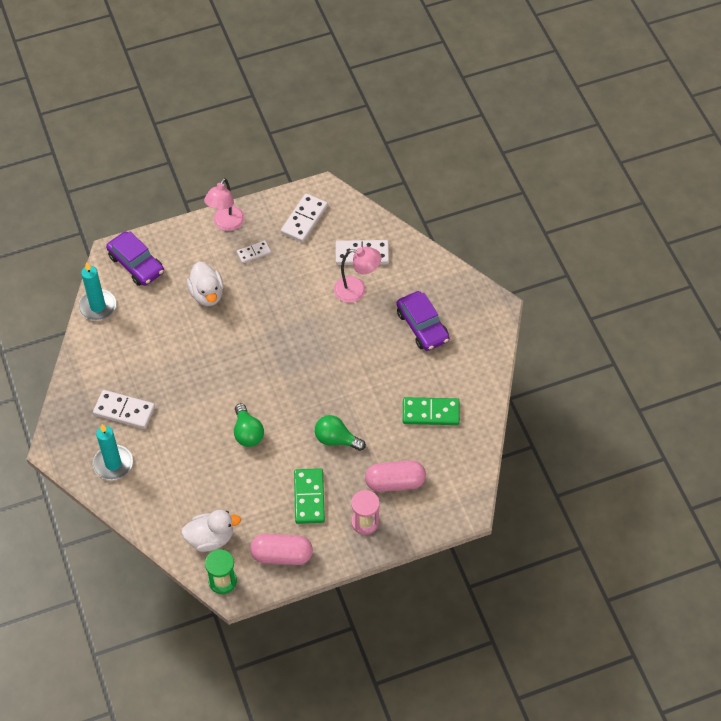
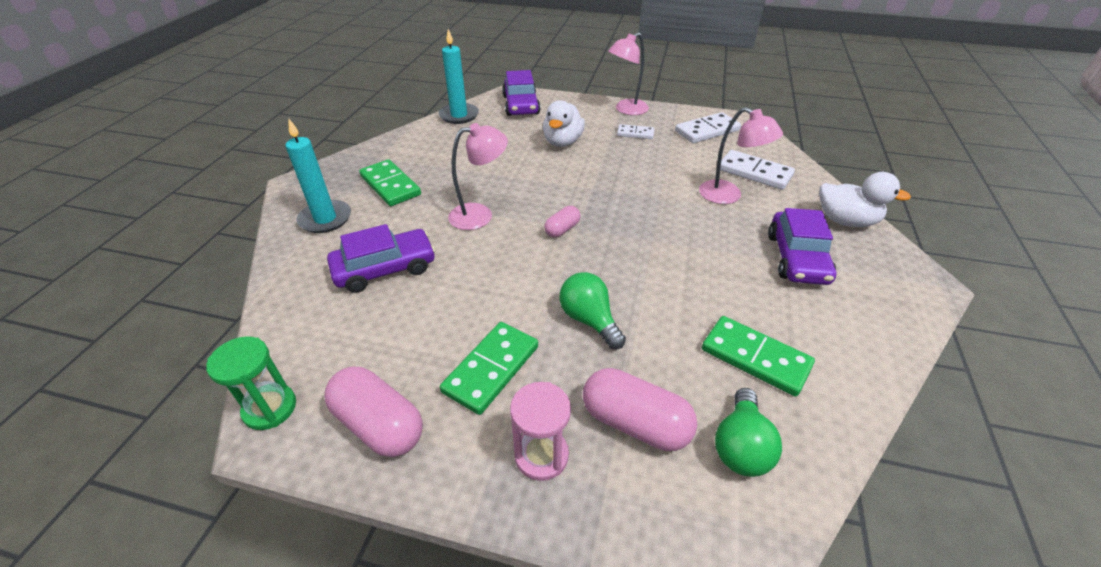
camera: 35 degrees right, 15 degrees down
(124, 411) = (390, 185): white domino -> green domino
(193, 475) = (385, 268): none -> purple car
(210, 538) = (322, 344): white duck -> white duck (845, 221)
(211, 401) = (480, 215): none -> pink lamp
(247, 433) = (487, 259): green light bulb -> green light bulb (740, 446)
(273, 382) = (562, 229): none -> pink capsule

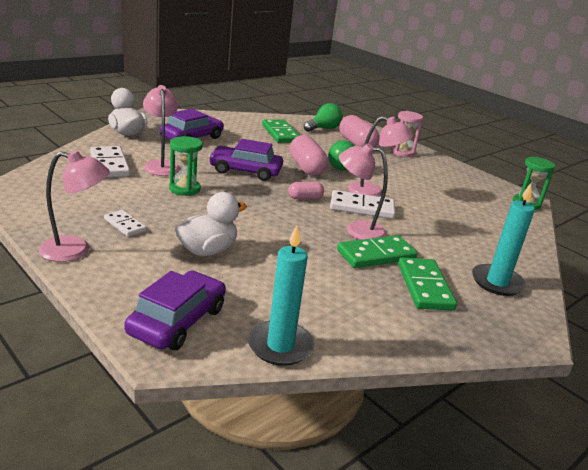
camera: 150 degrees left, 15 degrees down
(379, 424) = (470, 181): pink capsule -> pink capsule (306, 168)
(385, 268) = (450, 229): purple car -> purple car (245, 171)
(491, 369) = (407, 174): green domino -> green domino (376, 255)
(506, 286) = (373, 192): none -> pink lamp
(662, 181) = (184, 189): none -> green hourglass
(707, 131) = (60, 198): white domino -> white domino (362, 207)

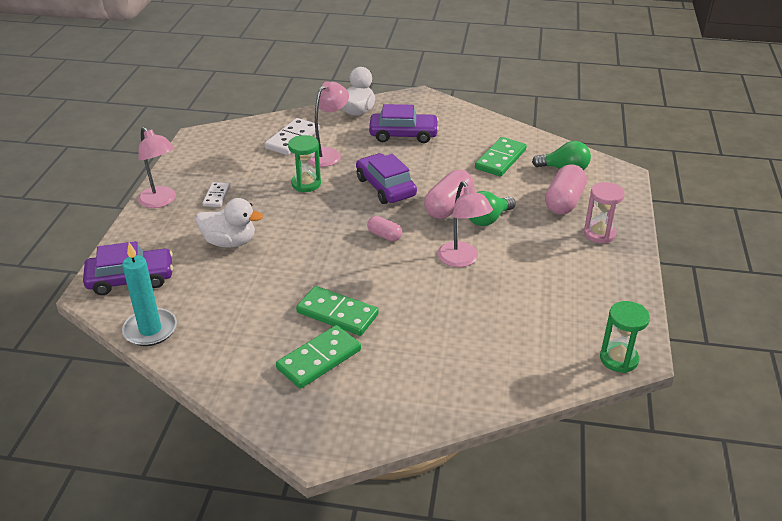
camera: 55 degrees right, 10 degrees up
(357, 230) = (368, 285): pink lamp -> none
(362, 207) = (416, 269): white domino -> none
(497, 282) = (387, 397): turquoise candle -> none

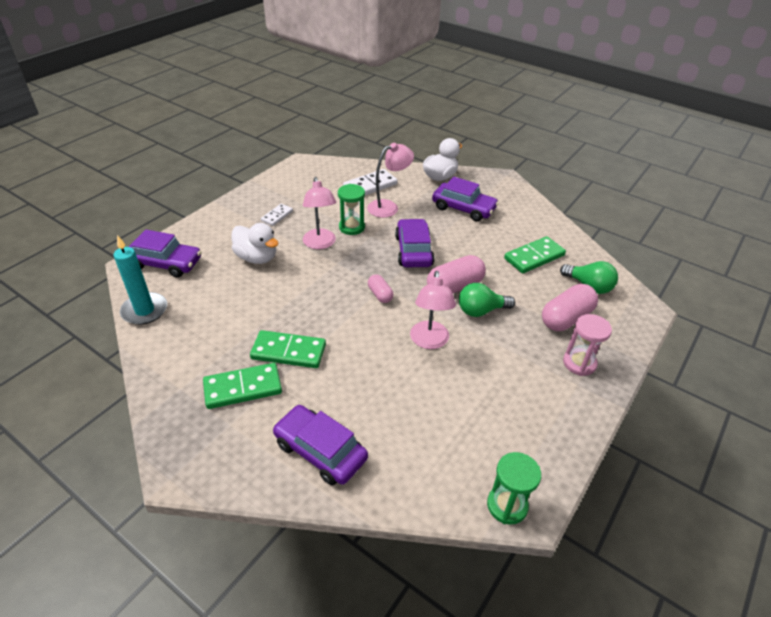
camera: 25 degrees right, 5 degrees up
(161, 201) = (235, 207): pink lamp -> pink lamp (320, 244)
(337, 314) = (288, 352): green domino -> green domino turned 45 degrees counterclockwise
(435, 381) = (320, 451): none -> purple car

